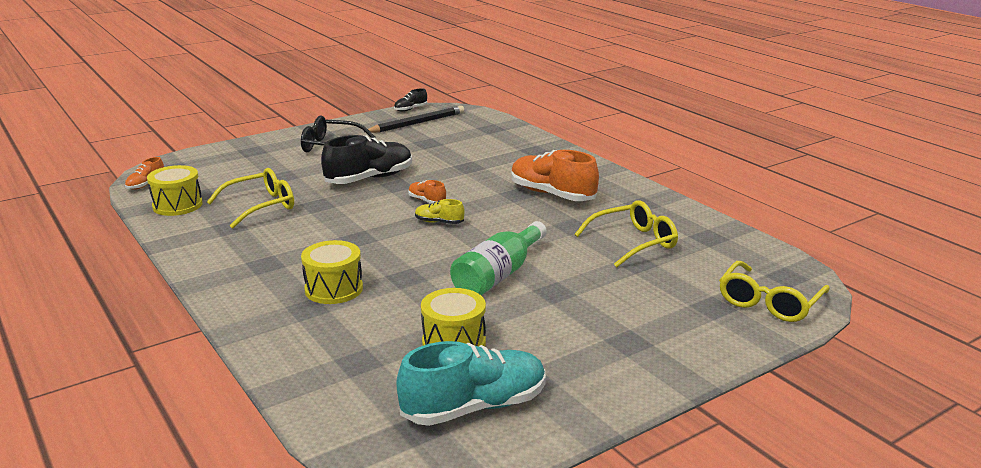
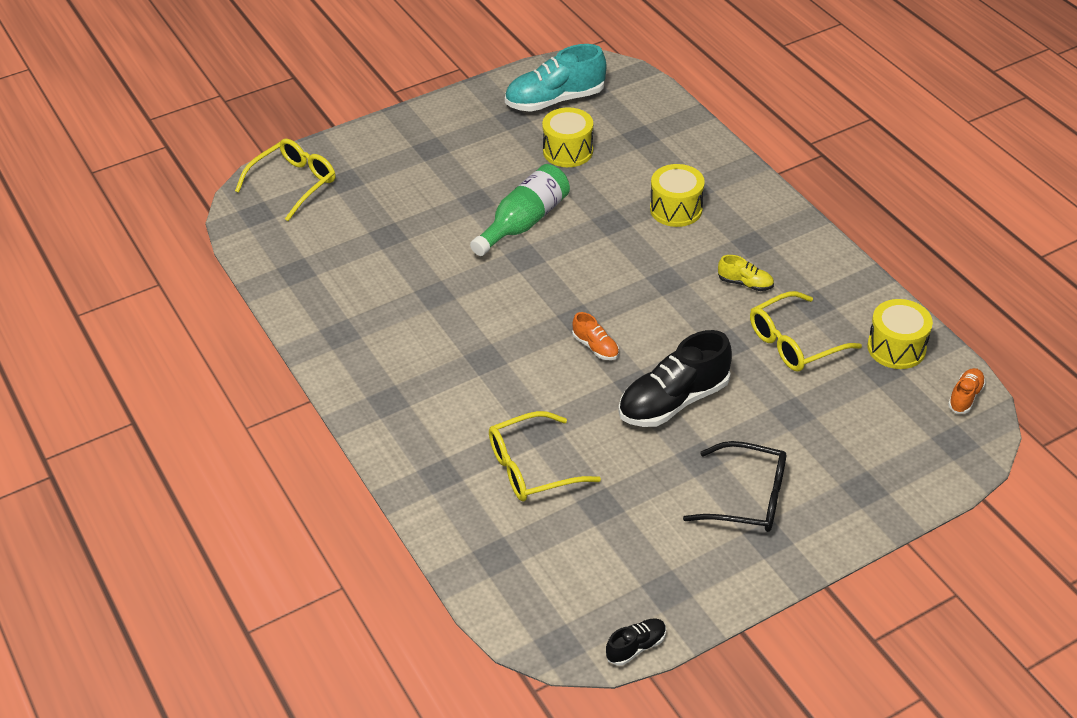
camera: 175 degrees left, 20 degrees up
(417, 123) = (620, 582): black pencil -> none
(439, 222) = (580, 305): yellow shoe -> yellow shoe (745, 283)
(552, 194) = (441, 356): orange shoe -> none
(634, 242) = (378, 265): yellow glasses -> yellow glasses (531, 468)

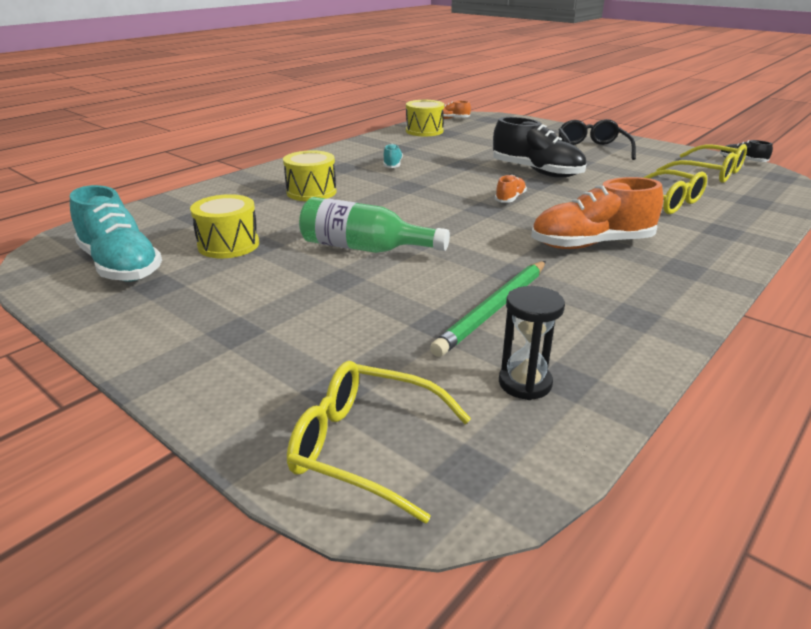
camera: 110 degrees left, 15 degrees down
(304, 253) = (525, 383): none -> black hourglass
(389, 266) = (494, 309): none -> green pencil
(461, 362) = (591, 244): none -> orange shoe
(745, 283) = (392, 165): yellow shoe -> turquoise shoe
(794, 343) = (443, 150): yellow glasses -> yellow glasses (709, 173)

